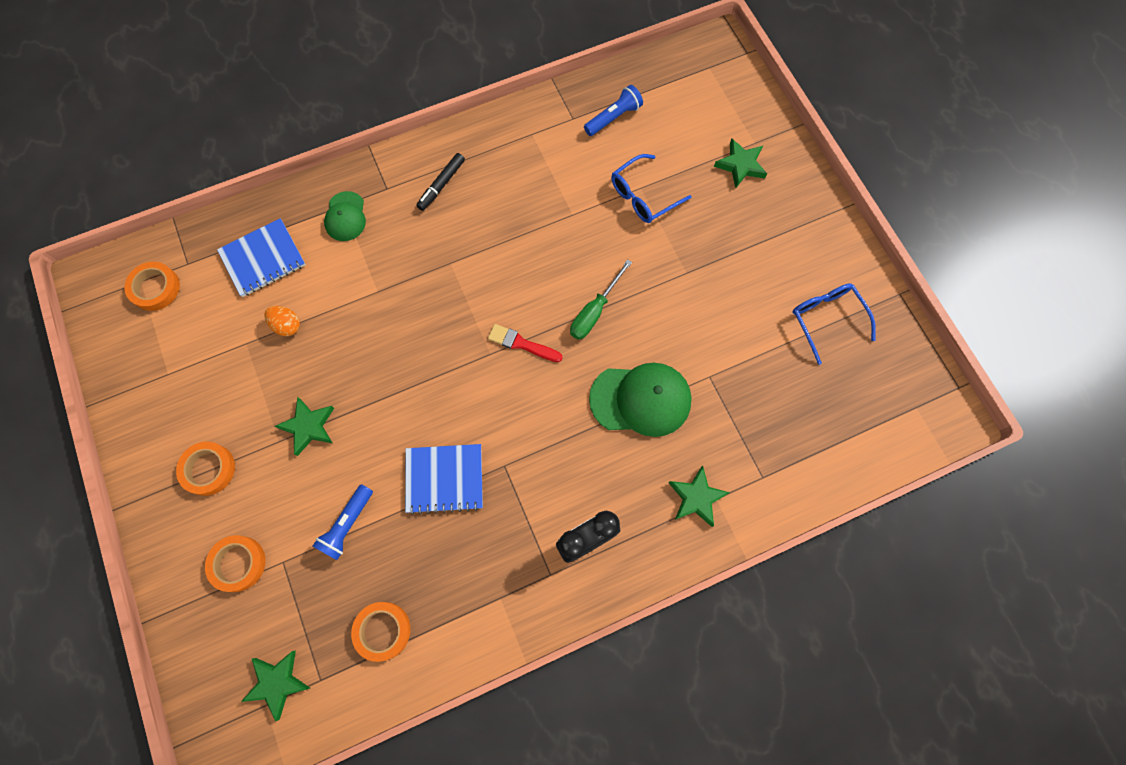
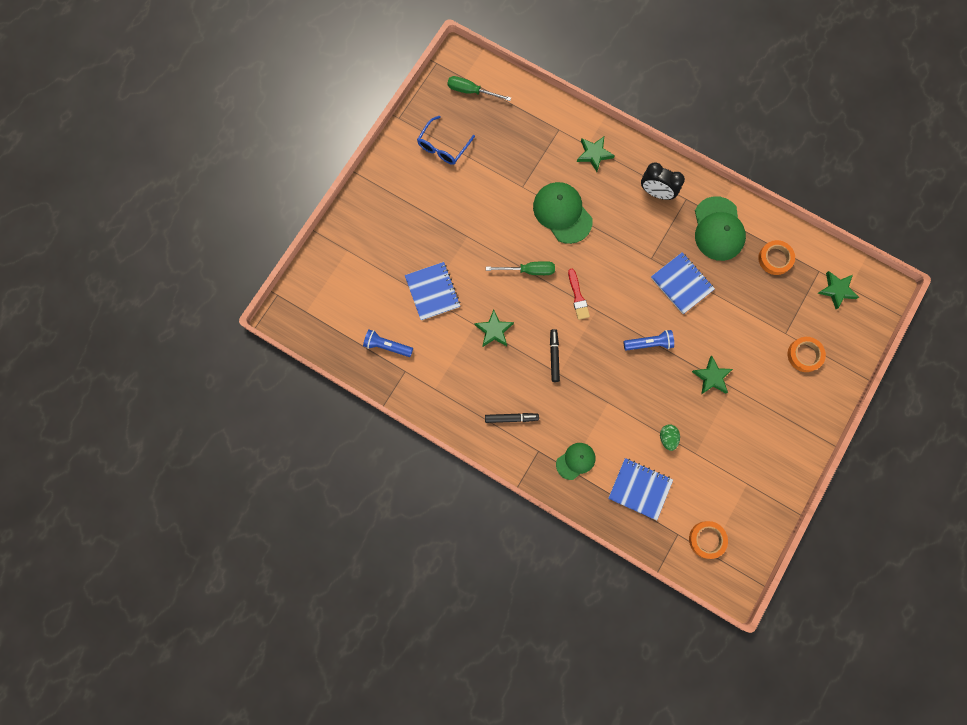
camera: 125 degrees left, 5 degrees up
(208, 469) = (775, 412): orange tape -> none
(287, 325) = (667, 438): orange egg -> green egg
(347, 525) = (743, 315): blue flashlight -> blue flashlight (649, 343)
(473, 271) = (554, 356): none -> black marker
(478, 585) = (718, 229): none -> green cap
(643, 196) = (432, 291): blue glasses -> blue notebook
(740, 165) = (370, 249): green star -> green star (494, 330)
(889, 403) = (471, 91): none -> green screwdriver

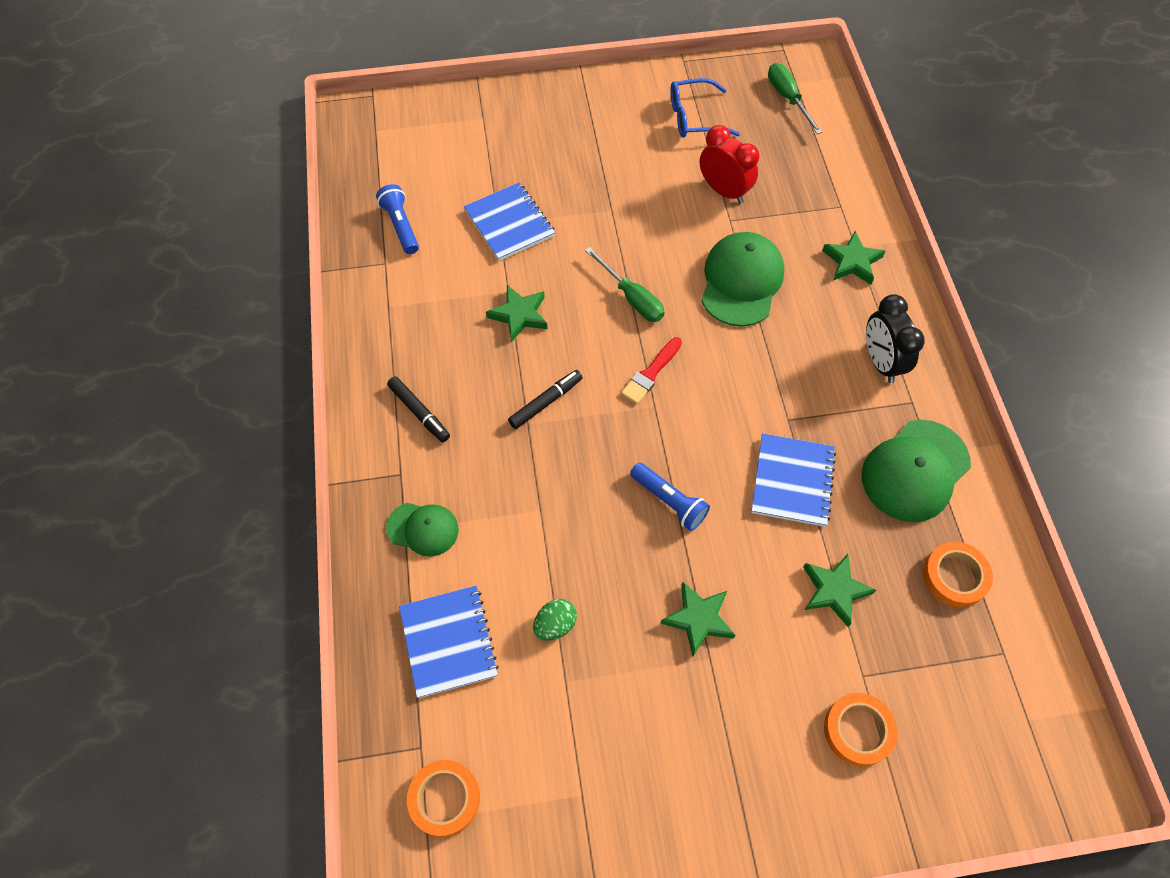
camera: 50 degrees right, 15 degrees down
(432, 291) = (509, 223): blue notebook -> blue notebook turned 60 degrees counterclockwise
(502, 174) = (724, 191): none -> red clock
(836, 290) = (1003, 702): green star -> green star (834, 590)

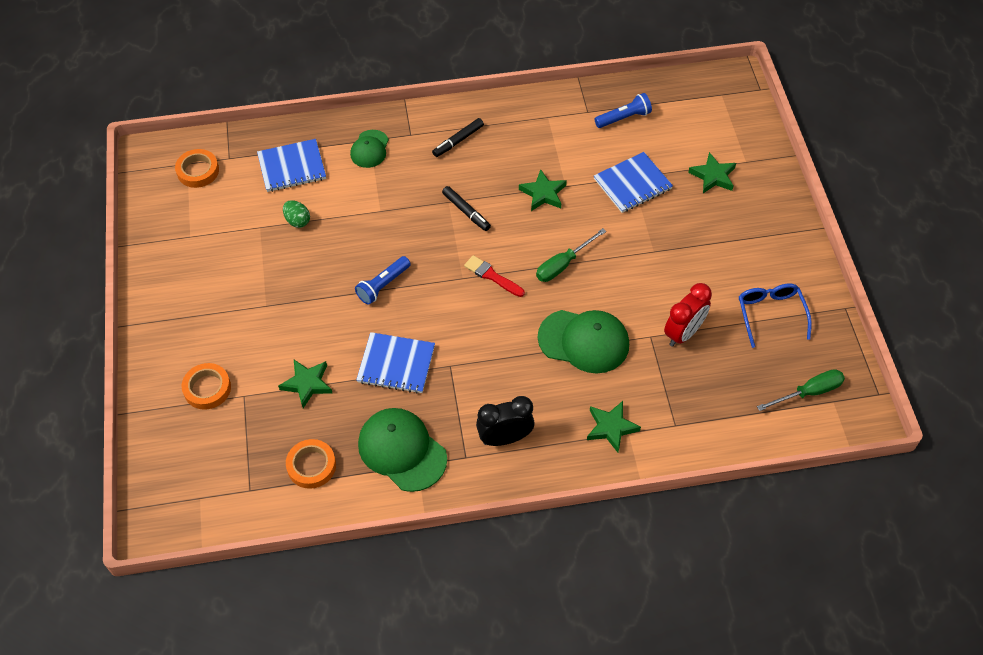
camera: 90 degrees right, 5 degrees down
(698, 619) = (294, 300): green star -> green star (713, 176)

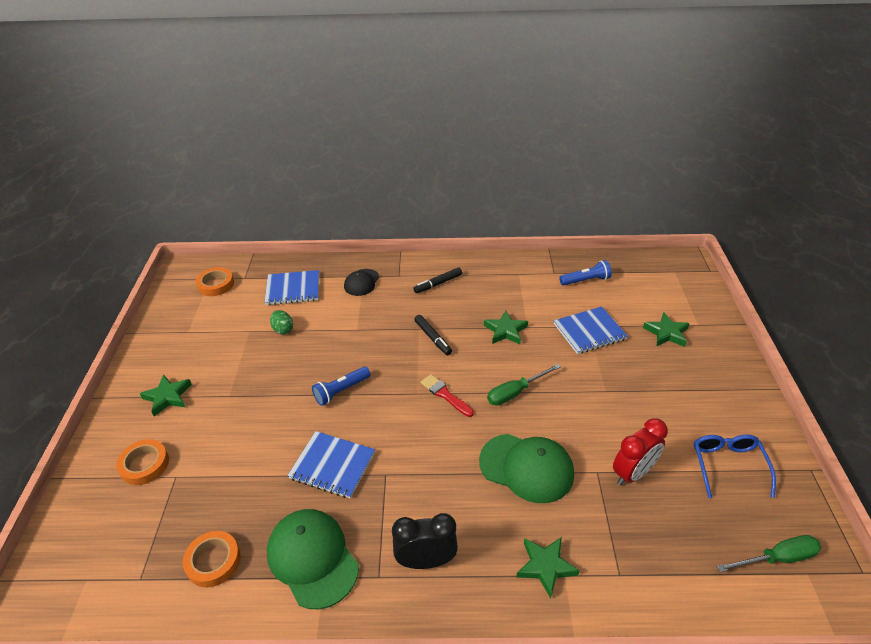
camera: 10 degrees right, 15 degrees down
(307, 384) = (240, 473): green star -> green star (168, 397)
(370, 149) = (361, 282): green cap -> black cap

